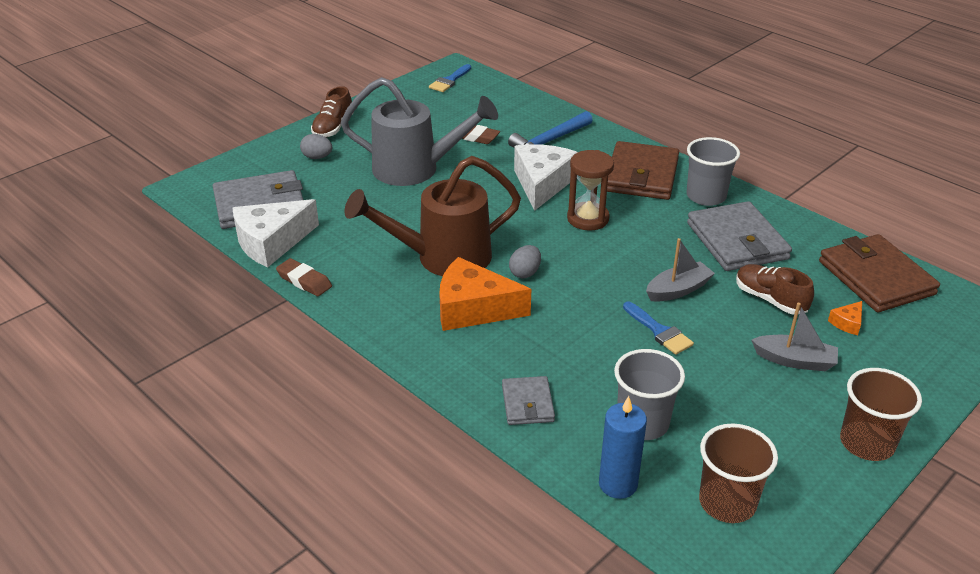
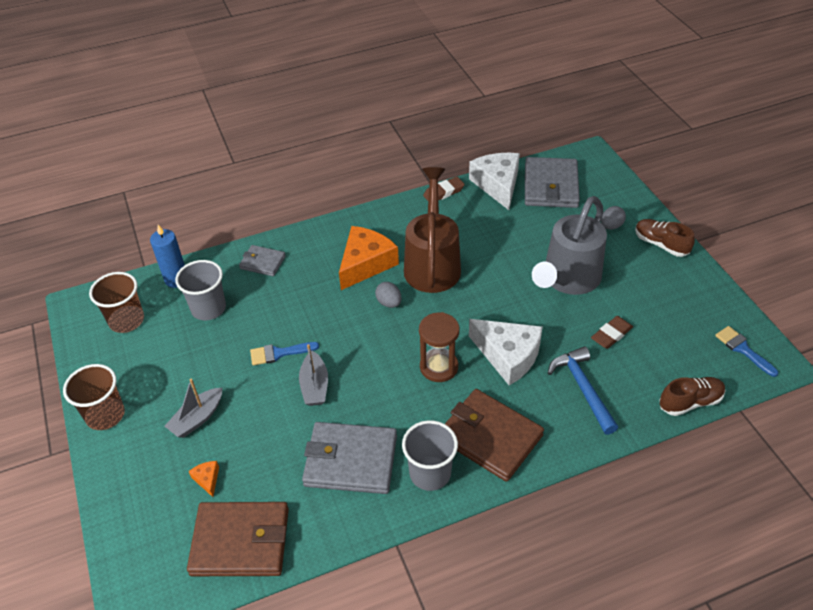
camera: 115 degrees right, 10 degrees up
(770, 299) = (266, 441): brown shoe -> brown shoe (690, 402)

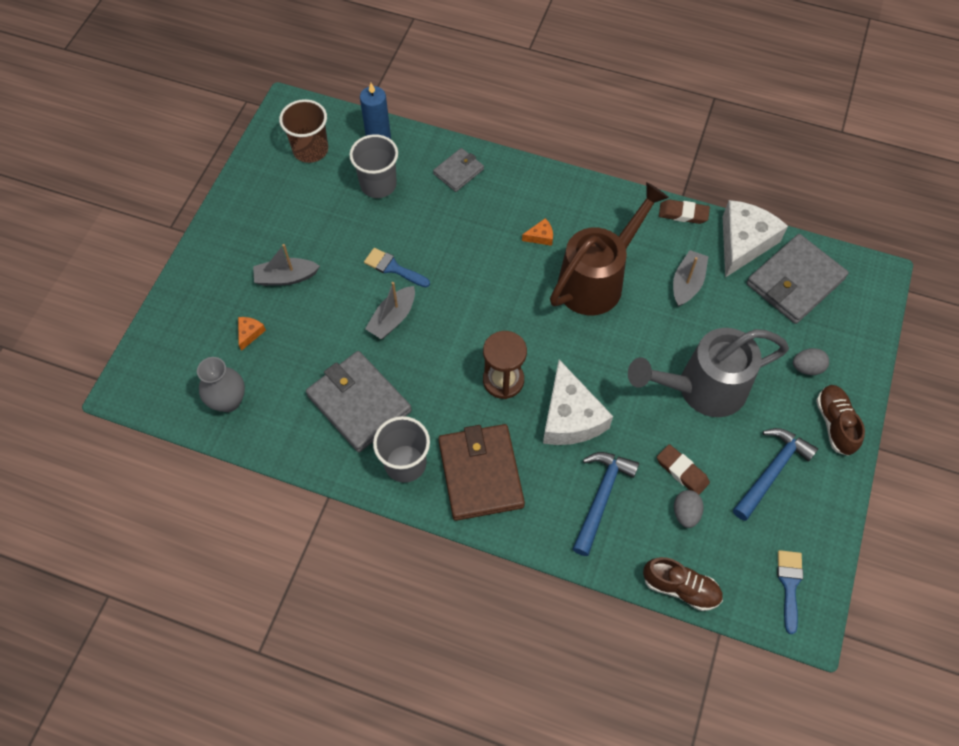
camera: 40 degrees right, 15 degrees up
(105, 415) = (229, 223): brown cup -> none
(240, 541) = (228, 401): brown wallet -> grey vase
(262, 262) = (458, 171): grey wallet -> grey wallet turned 75 degrees clockwise
(365, 264) = (540, 236): orange cheese -> orange cheese, size x0.42
(389, 303) = (522, 289): grey egg -> grey egg (685, 513)
(490, 228) = (687, 283): none -> grey boat
(611, 334) = (682, 471): brown eraser -> brown eraser turned 45 degrees clockwise
(659, 295) = (771, 471): none -> blue hammer

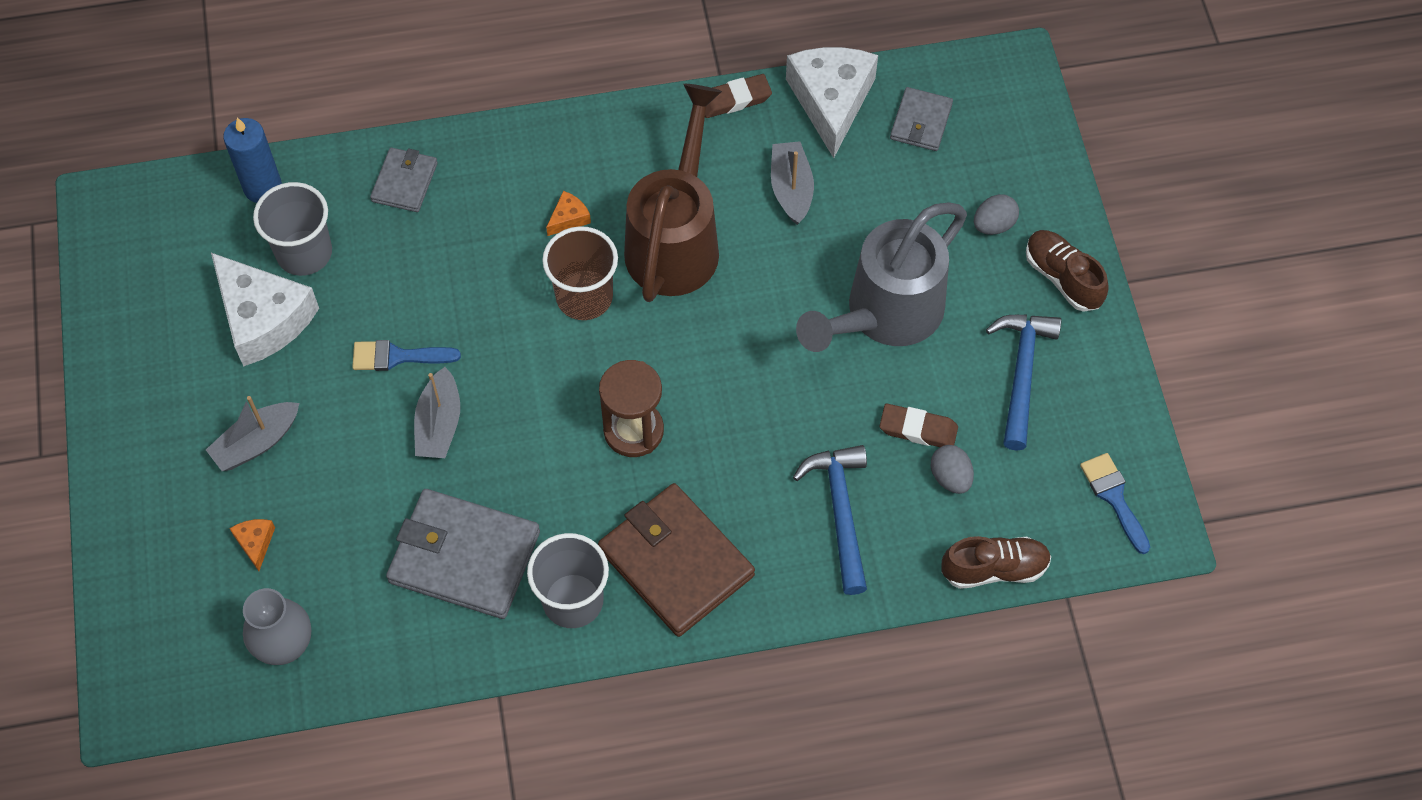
camera: 30 degrees left, 0 degrees up
(310, 150) = (175, 249): brown cup -> brown cup (584, 297)
(570, 417) = (745, 433): white cheese -> white cheese (263, 318)
(795, 281) = (921, 121): grey wallet -> grey wallet, size x0.54

